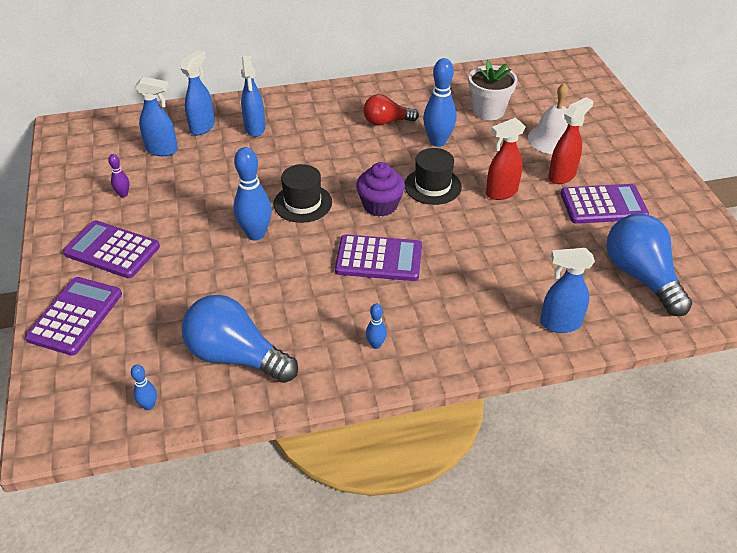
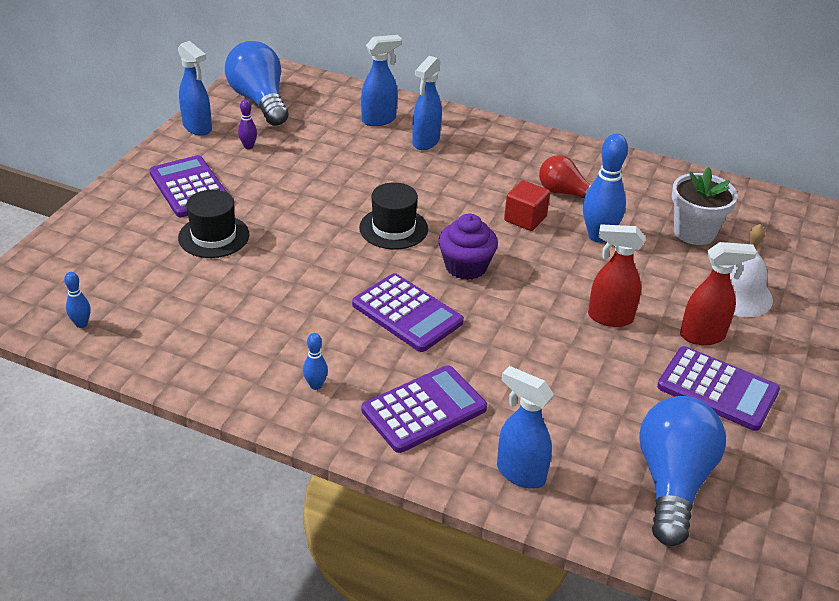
camera: 35 degrees right, 5 degrees down
(75, 316) = (106, 225): purple calculator -> purple calculator (424, 409)
(162, 150) = (321, 124): blue spray bottle -> blue spray bottle (197, 128)
(236, 356) = (188, 325): blue light bulb -> blue light bulb (260, 101)
(256, 234) = (320, 234): blue bowling pin -> none
(381, 152) = (525, 219): none -> red cube
(432, 186) = (541, 275): black hat -> black hat (214, 236)

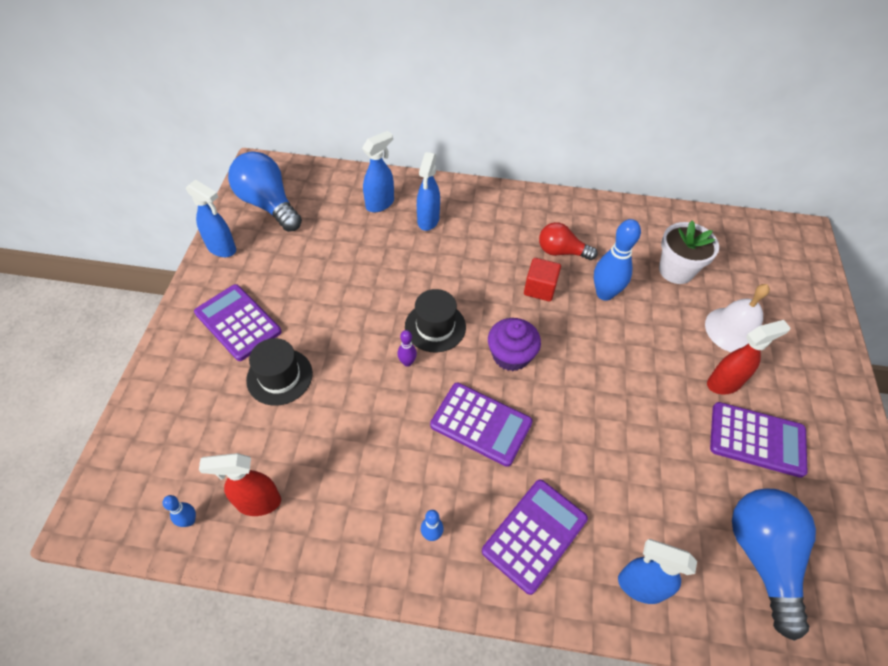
camera: 15 degrees left, 15 degrees up
(248, 146) = (276, 260): purple bowling pin -> purple bowling pin (407, 362)
(609, 318) = (646, 383): red spray bottle -> red spray bottle (258, 502)

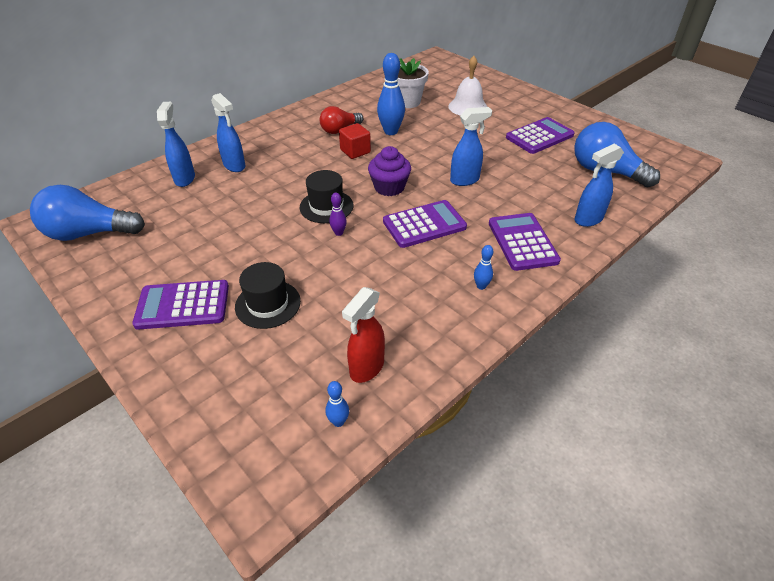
camera: 50 degrees left, 10 degrees down
(222, 249) = (91, 281): blue spray bottle -> blue spray bottle (465, 180)
(724, 383) = (496, 127): red spray bottle -> none

